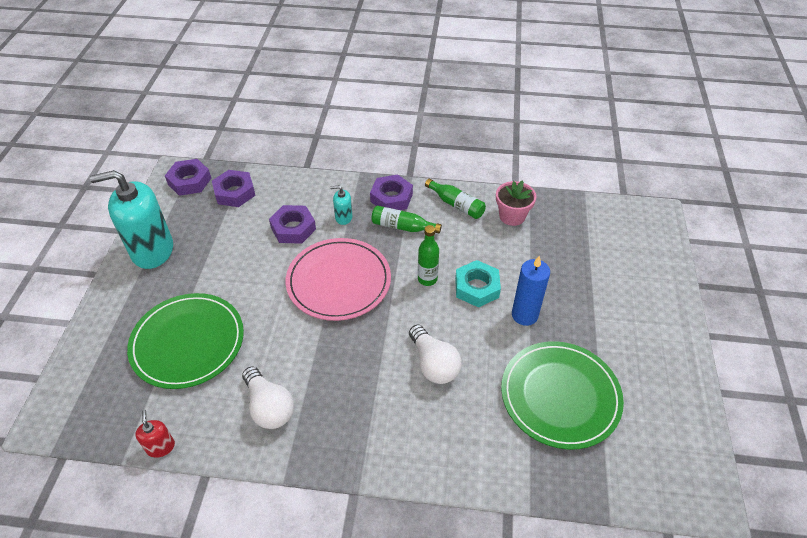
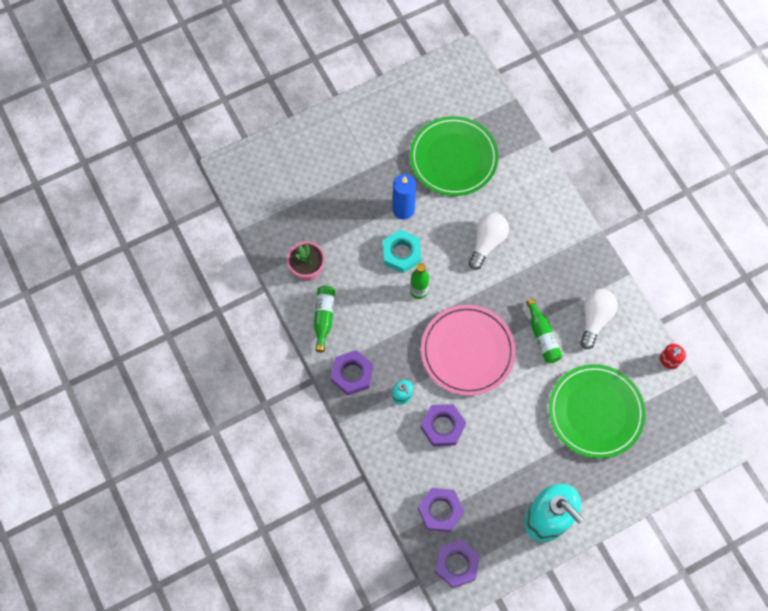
camera: 125 degrees left, 20 degrees up
(402, 227) = (379, 343): green bottle -> green bottle (542, 336)

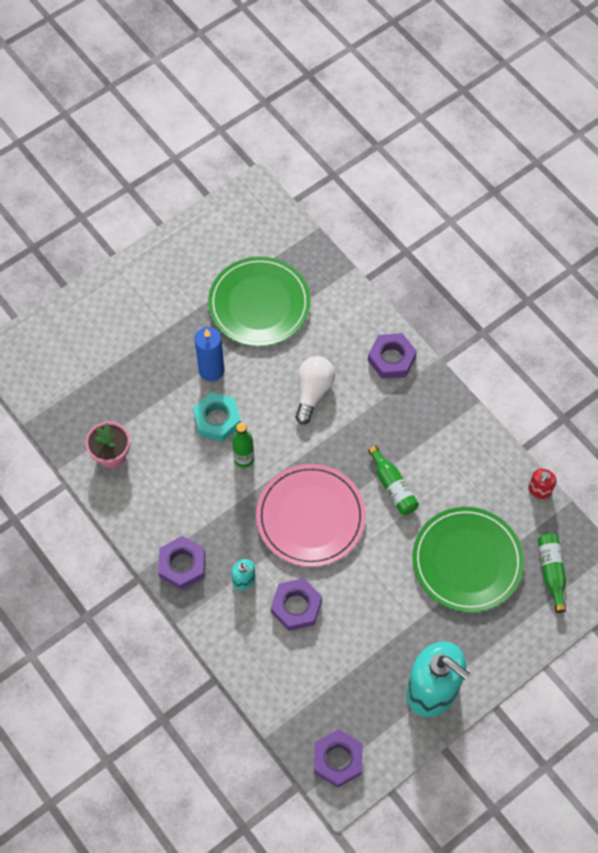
camera: 10 degrees left, 5 degrees down
(324, 318) = (139, 507): green bottle -> green bottle (551, 572)
(440, 510) = (309, 702): purple nut -> purple nut (391, 359)
(594, 319) = (448, 457): white light bulb -> none

